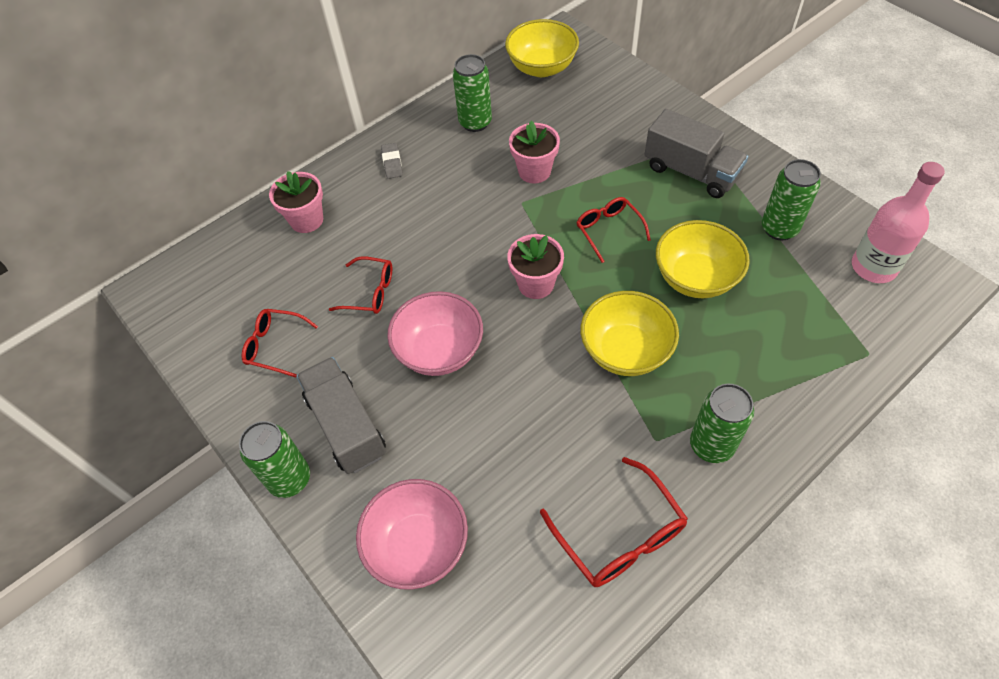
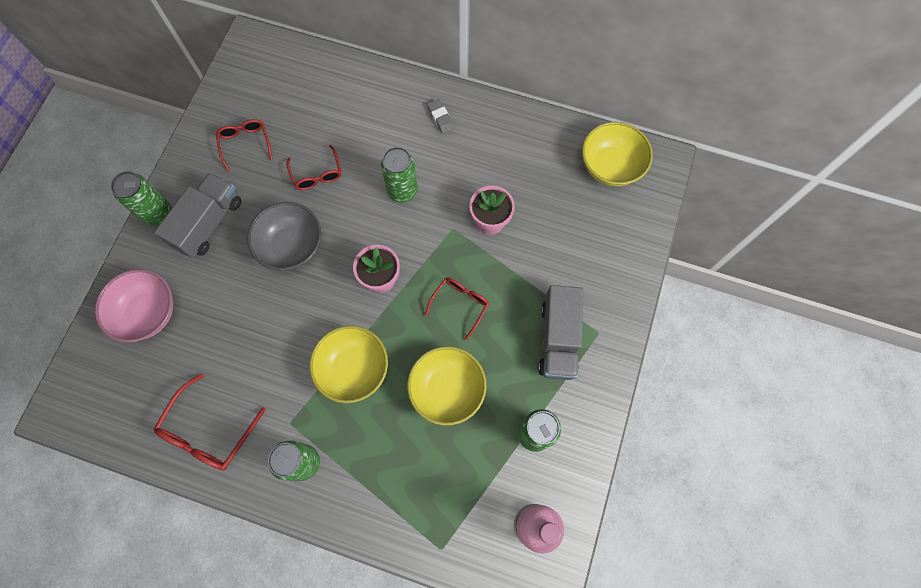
camera: 55 degrees right, 15 degrees up
(307, 220) = (356, 96): pink flower pot -> none
(392, 163) = (440, 118): grey eraser -> grey eraser turned 75 degrees counterclockwise
(439, 351) = (292, 246): pink bowl -> grey bowl
(475, 122) = (517, 151): green can -> green can (402, 191)

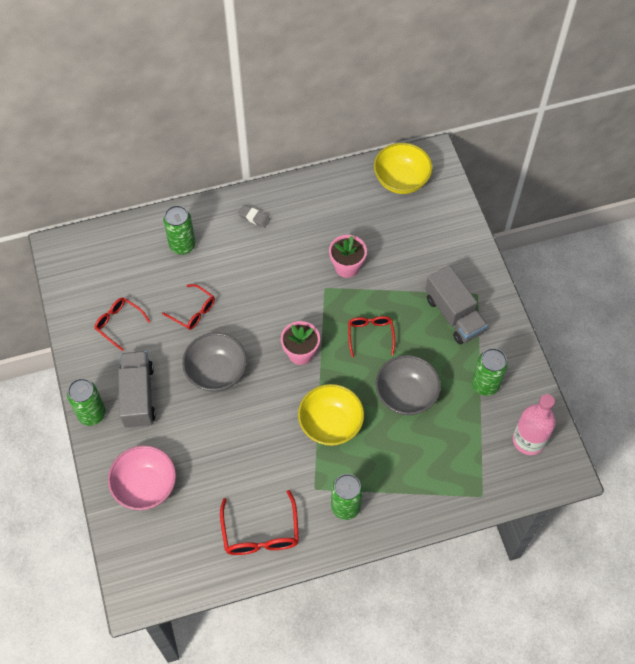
camera: 35 degrees left, 10 degrees down
(402, 191) = (267, 284): green can -> green can (182, 245)
(447, 390) = (406, 395): yellow bowl -> grey bowl

